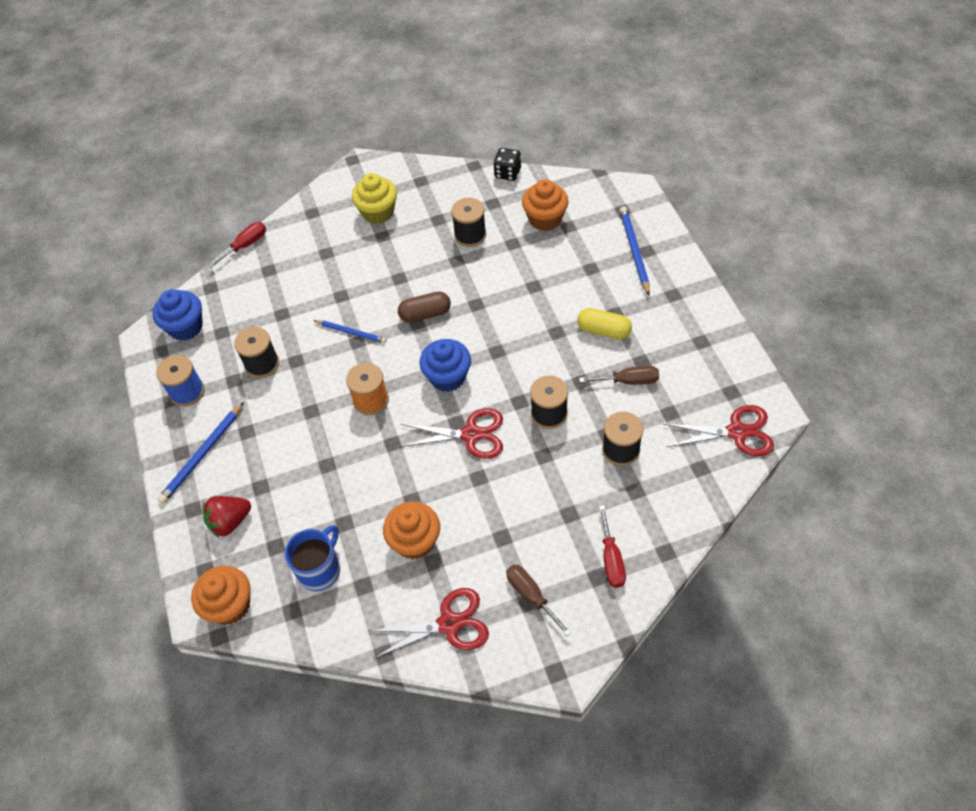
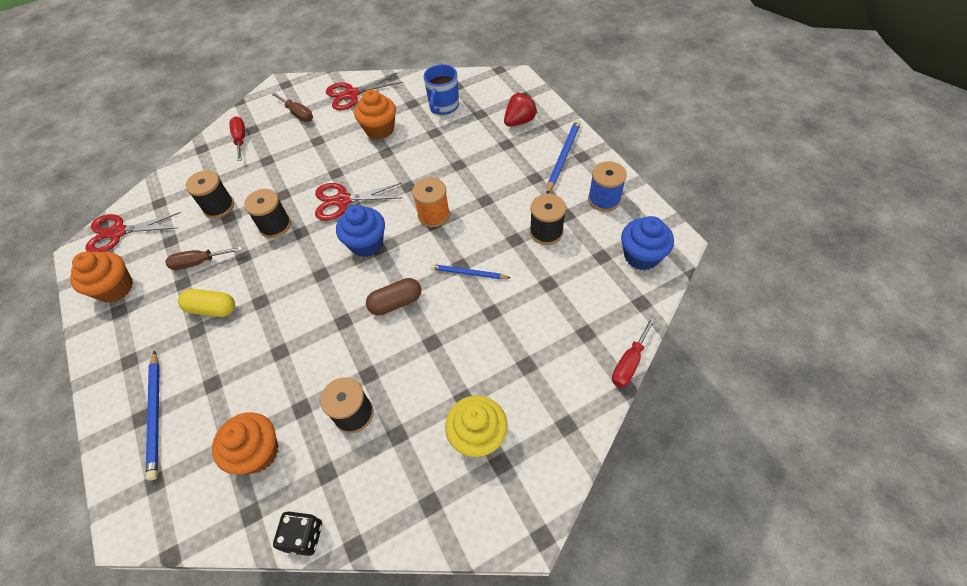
camera: 170 degrees right, 0 degrees up
(230, 605) = (498, 82): orange cupcake -> orange cupcake (115, 288)

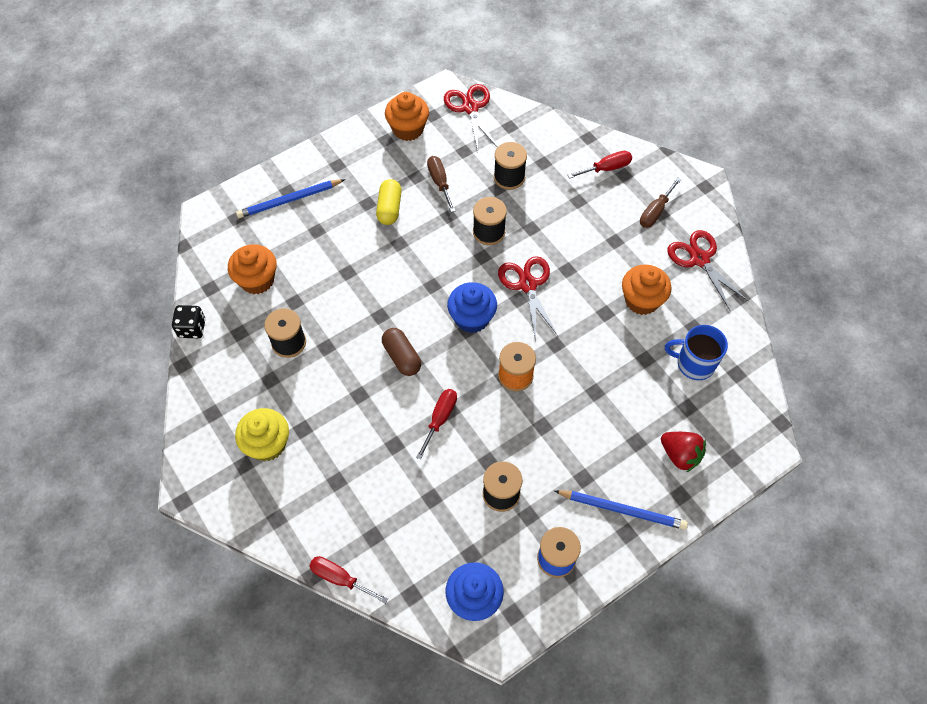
camera: 80 degrees right, 5 degrees up
(468, 273) = (440, 419): blue pencil -> red screwdriver

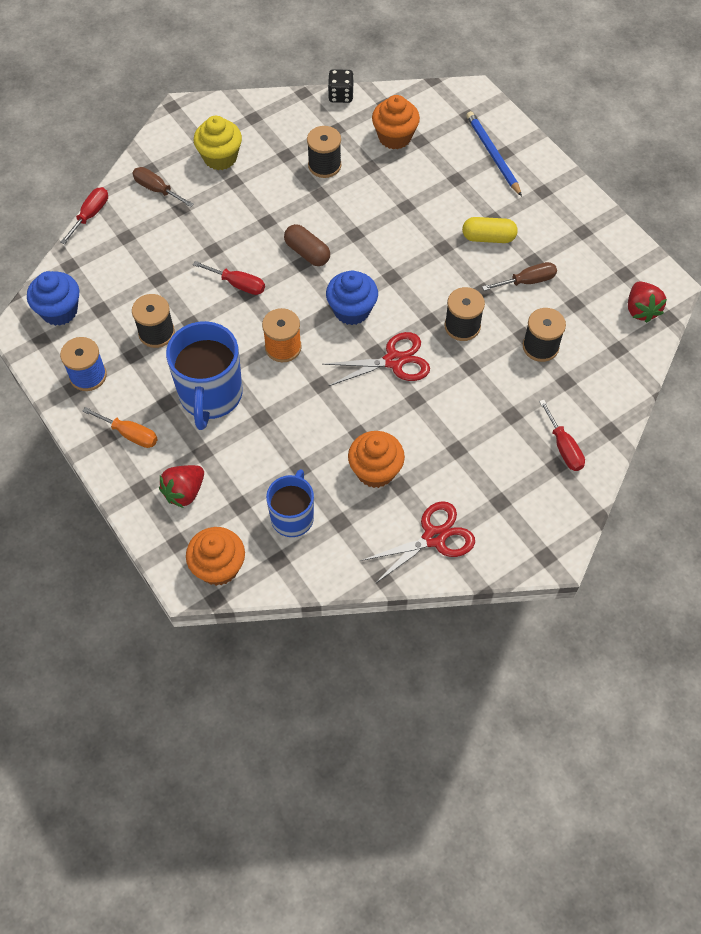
camera: 90 degrees right, 0 degrees up
(402, 357) = (307, 253): brown capsule -> brown capsule turned 75 degrees clockwise
(408, 129) = (600, 251): orange cupcake -> orange cupcake (218, 567)
(470, 108) = (641, 310): red scissors -> red strawberry
(573, 438) = (210, 395): none -> blue mug
(622, 510) = (130, 434): blue pencil -> orange screwdriver
(655, 212) = (501, 495): brown screwdriver -> brown screwdriver (157, 189)

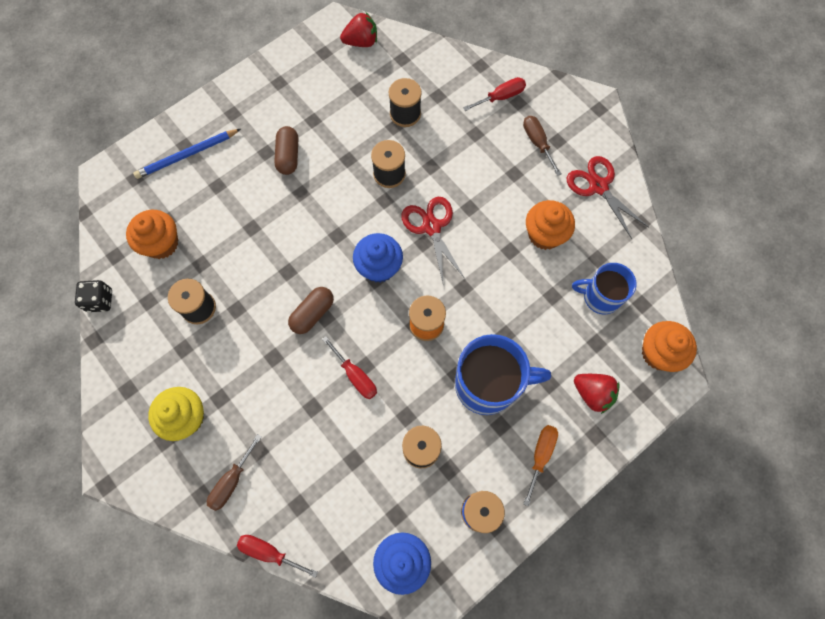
camera: 95 degrees left, 10 degrees up
(238, 284) = (355, 376): red screwdriver -> red screwdriver turned 120 degrees clockwise
(488, 237) = (288, 156): yellow capsule -> brown capsule
(527, 281) = (336, 124): brown screwdriver -> brown screwdriver (537, 143)

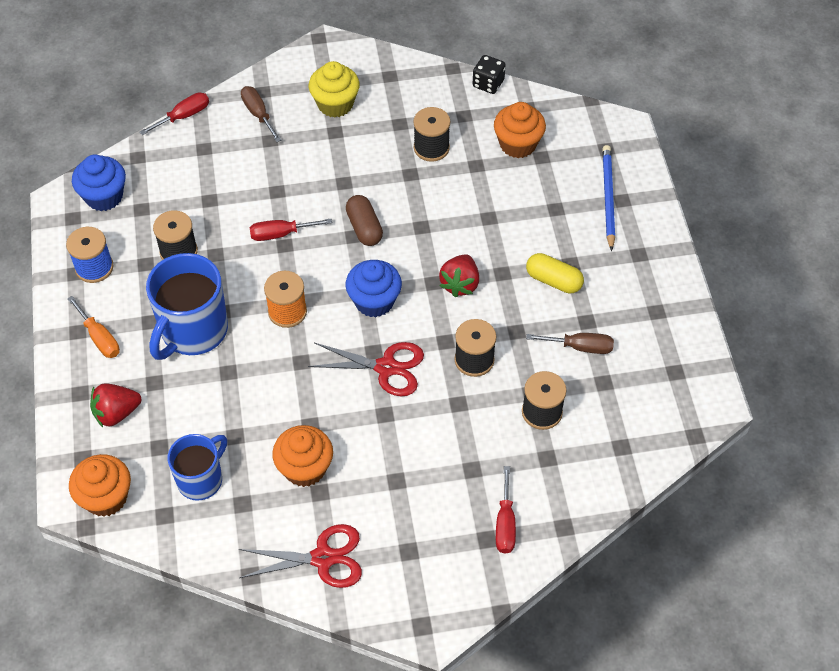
camera: 120 degrees right, 15 degrees down
(288, 156) = (553, 281): brown capsule -> yellow capsule
(361, 42) = (670, 416): red strawberry -> red strawberry (460, 284)
(537, 143) = (419, 527): brown screwdriver -> brown screwdriver (580, 347)

